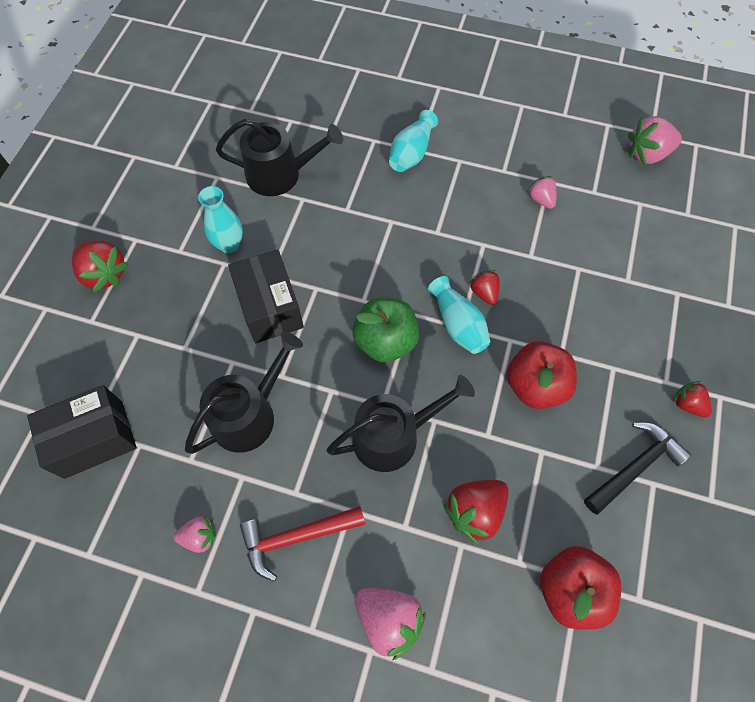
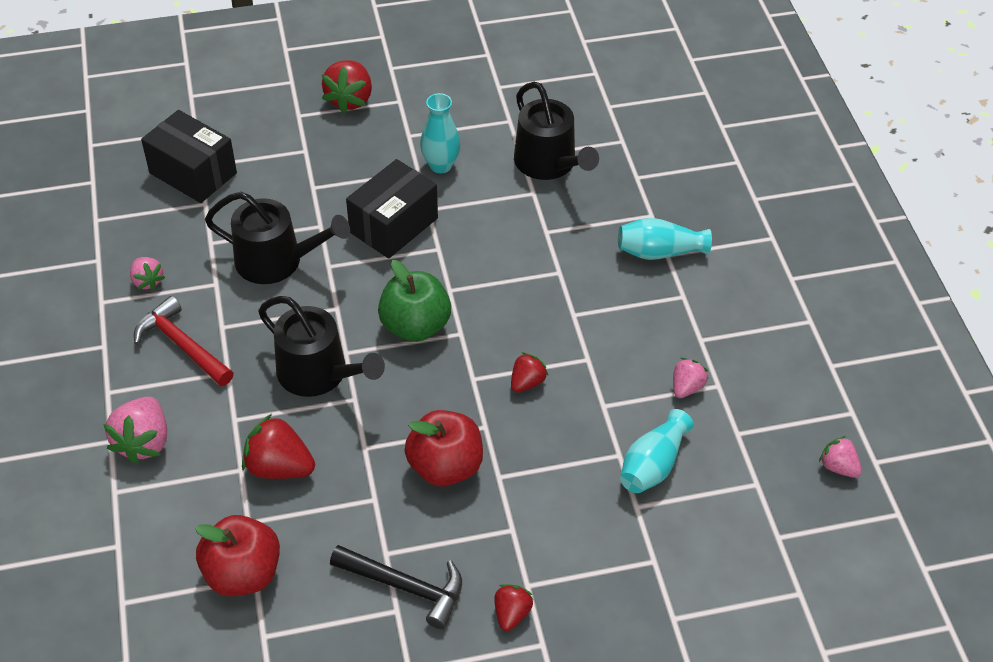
camera: 60 degrees right, 15 degrees down
(458, 324) = (473, 375): turquoise vase -> turquoise vase (653, 465)
(647, 154) = (838, 467): pink strawberry -> pink strawberry, size x0.59

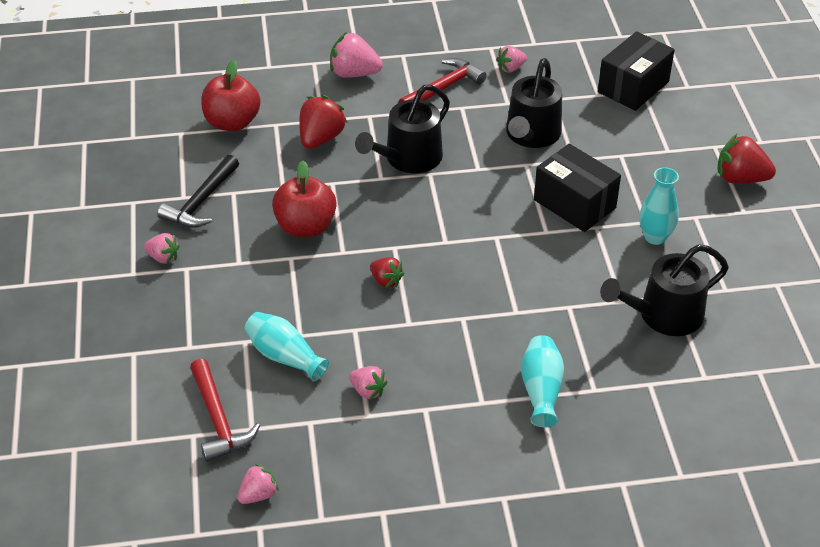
camera: 95 degrees right, 5 degrees down
(415, 326) = (455, 214): green apple -> none
(511, 614) = (163, 257): red strawberry -> pink strawberry
(753, 515) = (218, 420): none -> red hammer

